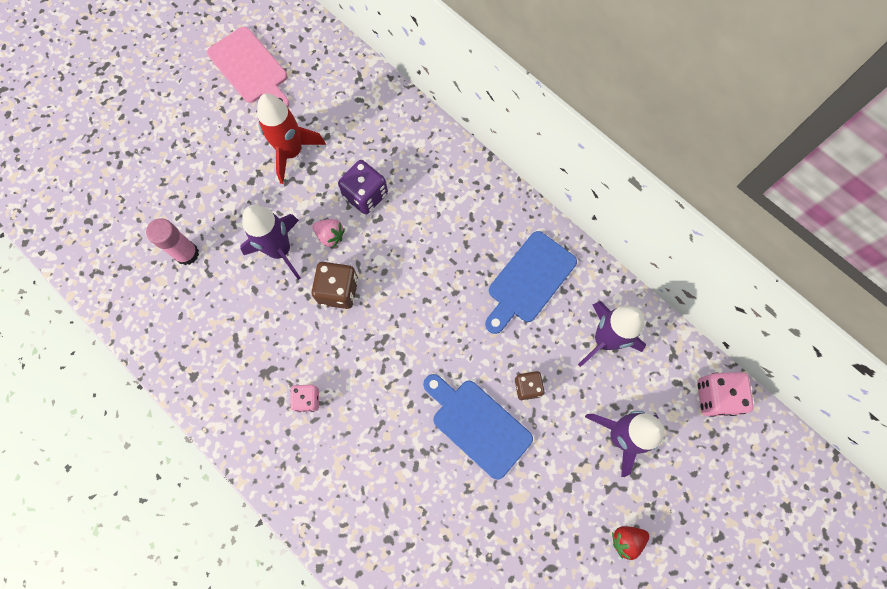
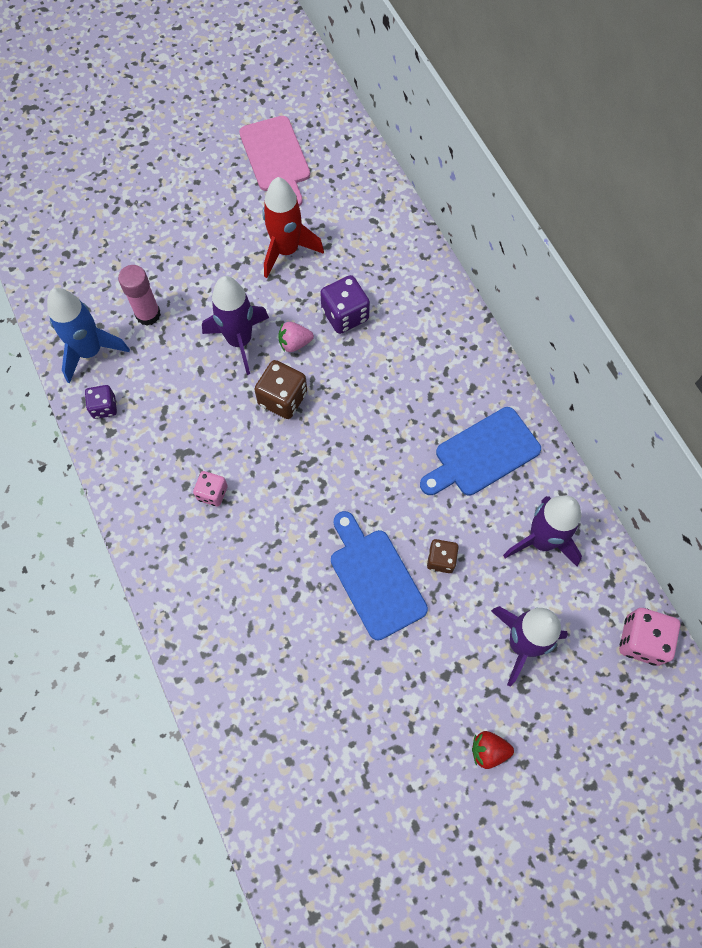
camera: 20 degrees right, 5 degrees down
(146, 307) = (90, 351): none -> blue rocket
(179, 355) = (104, 407): none -> purple dice
(330, 236) = (294, 343): pink strawberry -> pink strawberry turned 120 degrees clockwise

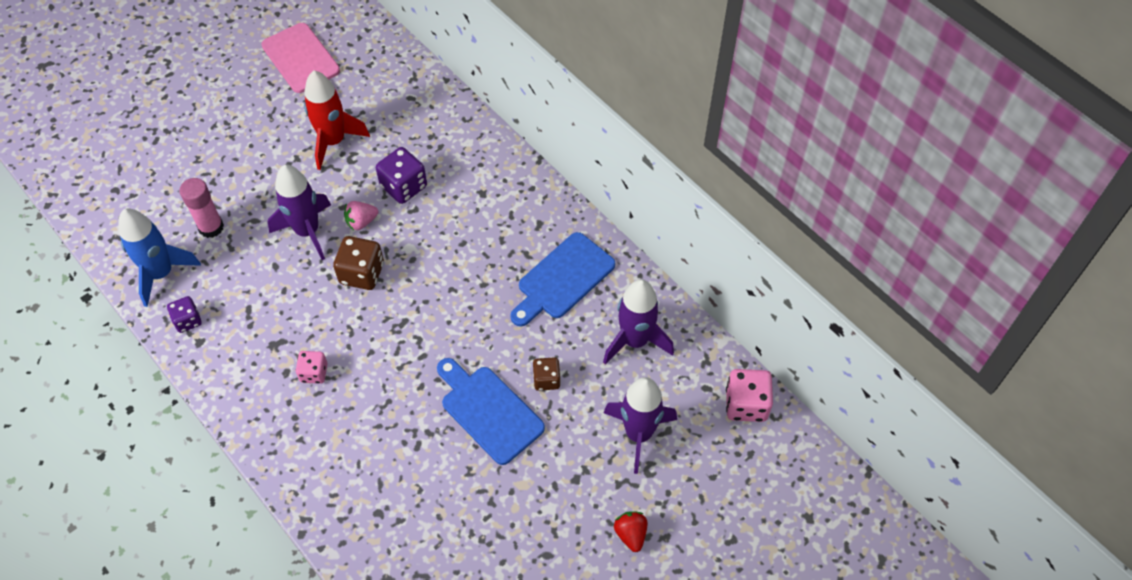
camera: 15 degrees left, 10 degrees down
(488, 750) = (631, 534): red strawberry -> red strawberry turned 90 degrees clockwise

